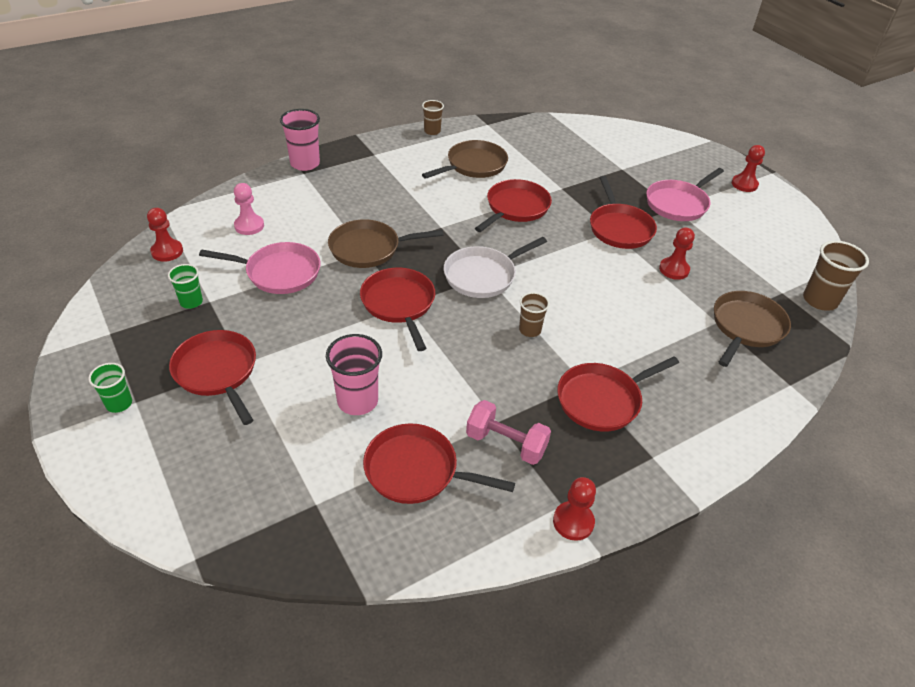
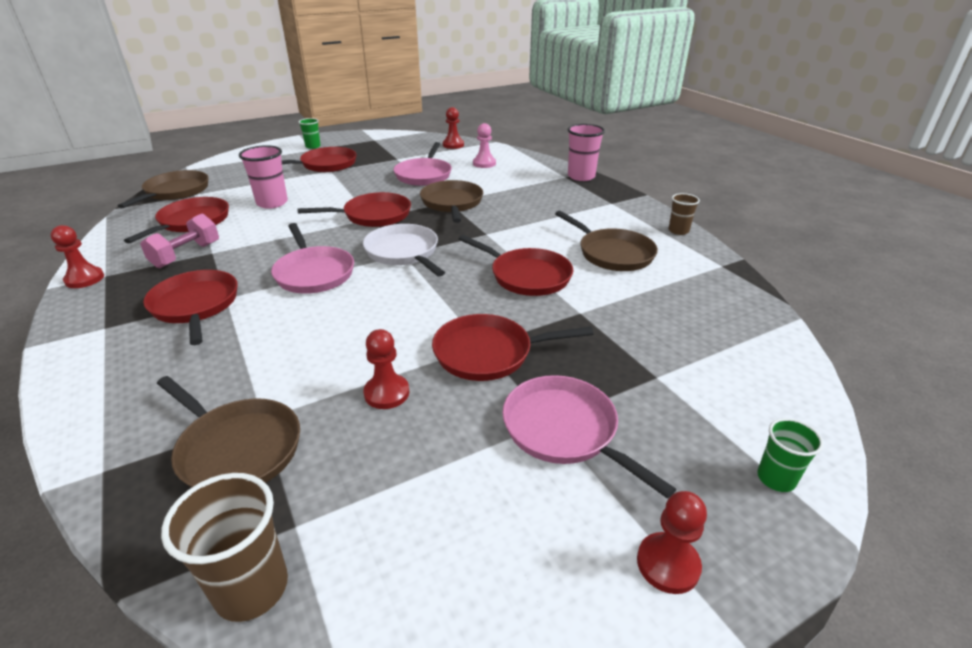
camera: 95 degrees right, 10 degrees down
(191, 302) = (397, 154): green cup -> green cup (776, 478)
(304, 534) = (175, 192): none -> brown pan
(530, 330) = (314, 273): brown cup -> pink pan

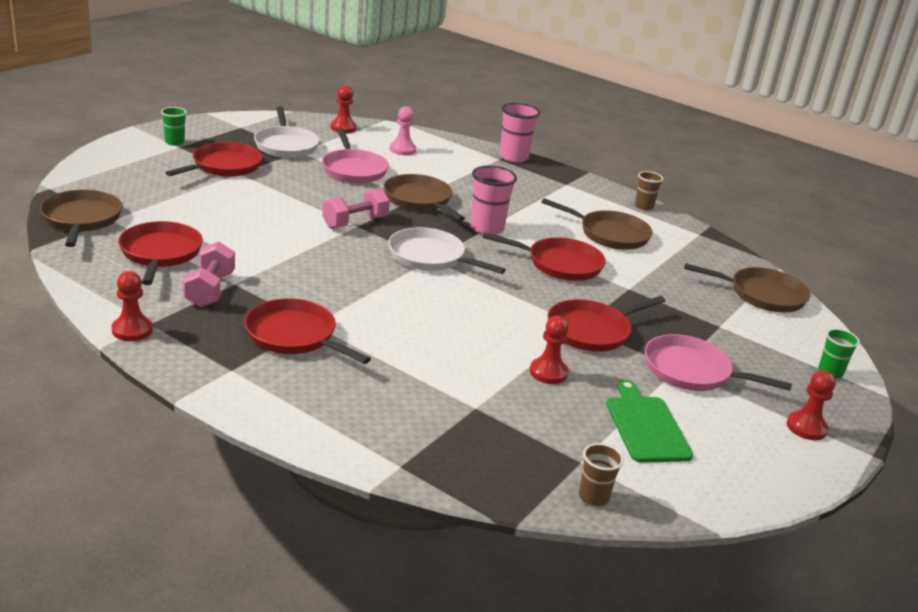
camera: 30 degrees left, 5 degrees down
(237, 448) = (483, 430): brown pan -> brown pan (762, 295)
(251, 588) = (593, 497): brown cup -> brown cup, size x0.61
(272, 203) = (224, 220): pink cup -> pink cup (487, 228)
(314, 273) = (369, 289): pink pan -> none
(373, 215) = (355, 222): red pan -> pink dumbbell
(392, 154) = (286, 145): none -> white pan
(429, 495) = (646, 426): none -> green cutting board

